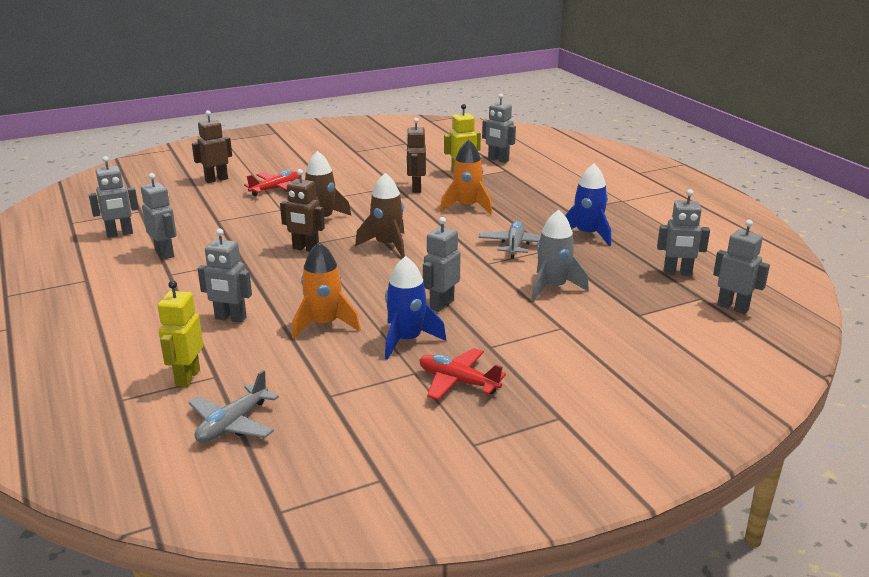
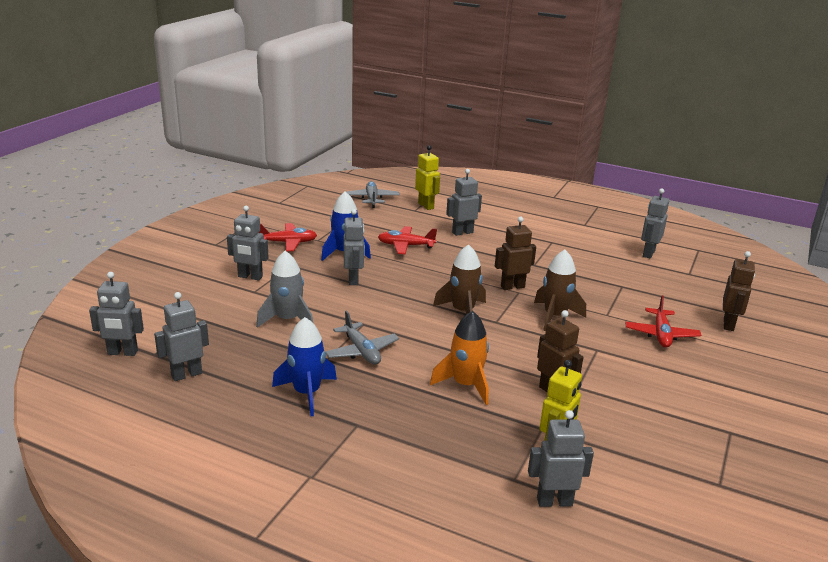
camera: 140 degrees right, 0 degrees up
(165, 253) = (587, 252): grey robot -> grey robot (250, 277)
(324, 324) = (406, 246): orange rocket -> red plane

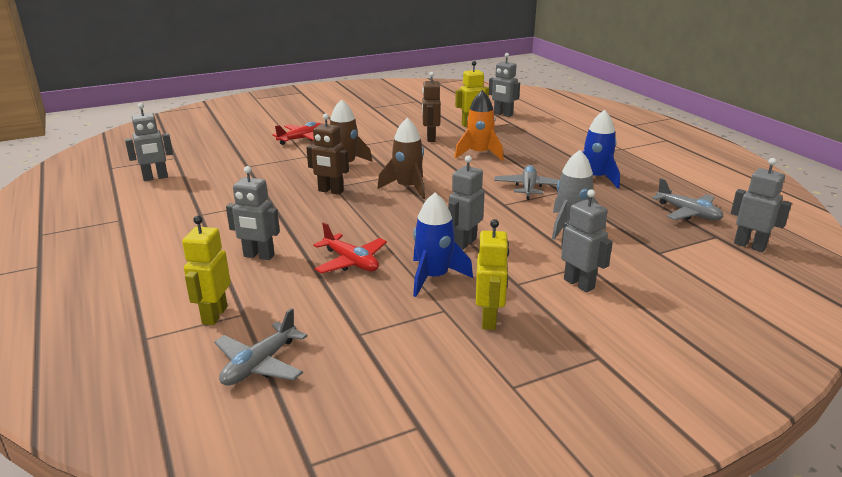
camera: 140 degrees left, 0 degrees up
(186, 374) = (688, 213): grey robot -> grey plane
(288, 243) = (489, 320): red plane -> yellow robot
(729, 324) = (247, 131): brown robot -> none

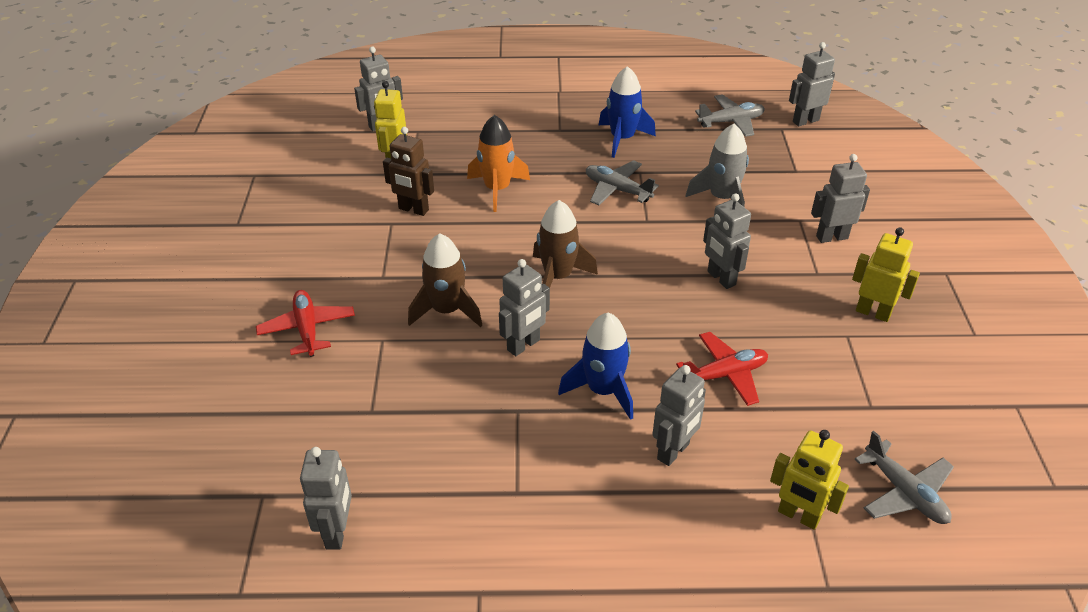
camera: 65 degrees left, 15 degrees up
(330, 191) = (524, 345): brown robot -> grey robot
(434, 277) = (783, 323): blue rocket -> blue rocket (602, 390)

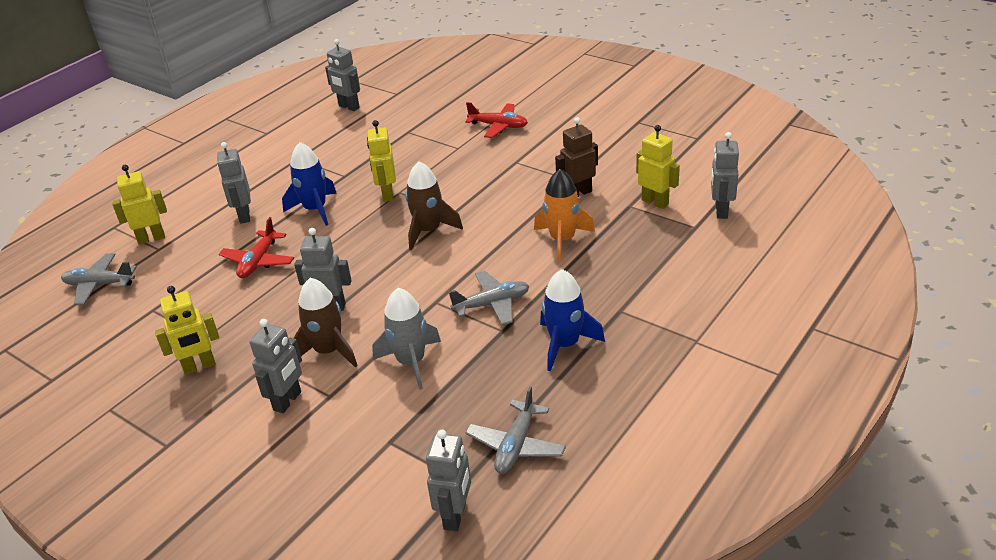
camera: 130 degrees right, 5 degrees down
(447, 310) = (453, 176): brown rocket -> brown rocket (328, 351)
(524, 345) = (387, 194): grey robot -> yellow robot

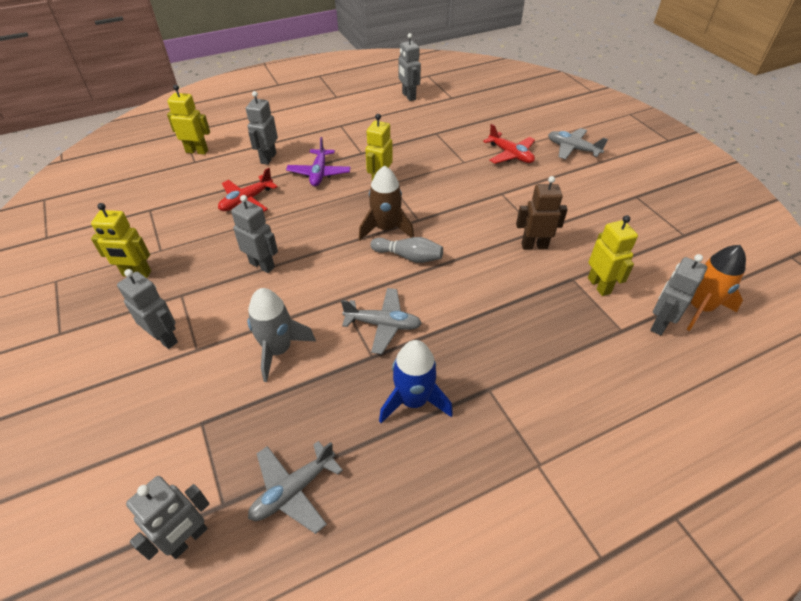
camera: 25 degrees right, 10 degrees up
(99, 285) = (137, 174): grey plane -> grey plane (572, 149)
(288, 401) = (165, 338): grey robot -> grey robot turned 105 degrees counterclockwise
(315, 209) = (319, 173): blue rocket -> purple plane
(328, 351) = (229, 306): brown rocket -> none
(471, 244) = (409, 257): none -> grey bowling pin
(562, 240) = (487, 287): orange rocket -> orange rocket (699, 308)

